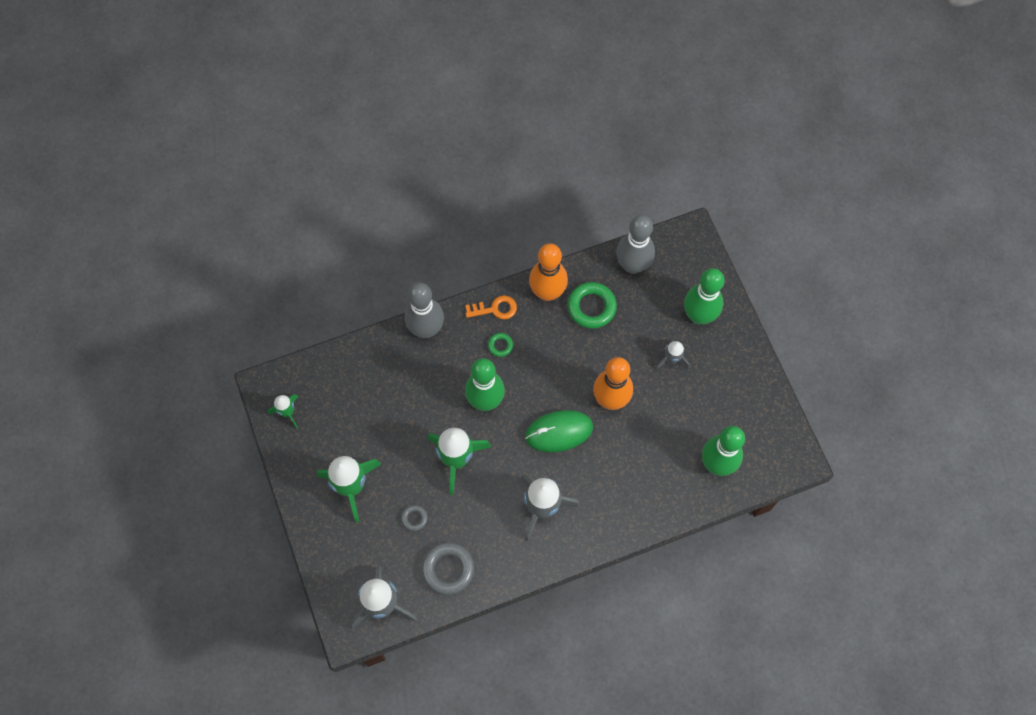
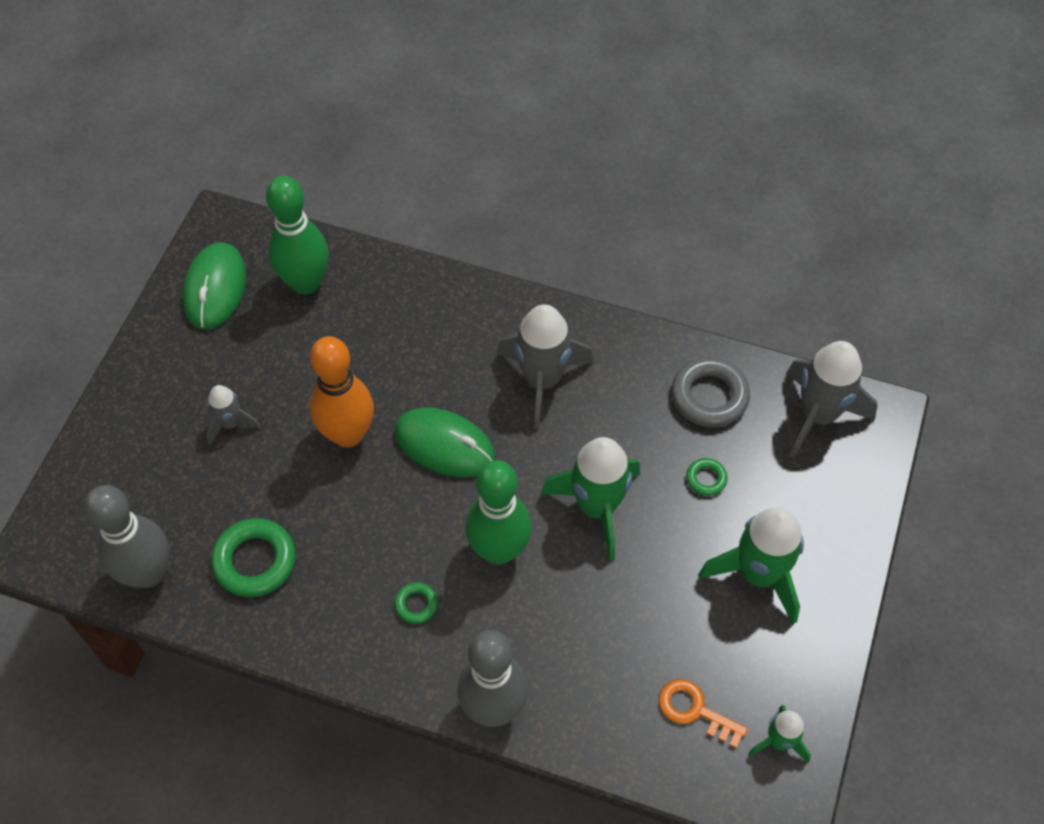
camera: 140 degrees left, 10 degrees down
(414, 518) = (706, 479): grey ring -> green ring
(495, 309) = (377, 660): orange key -> orange key (694, 710)
(547, 292) = (289, 626): orange bowling pin -> none
(699, 315) = (143, 447): green bowling pin -> none
(758, 422) = (215, 288): none -> green mouse

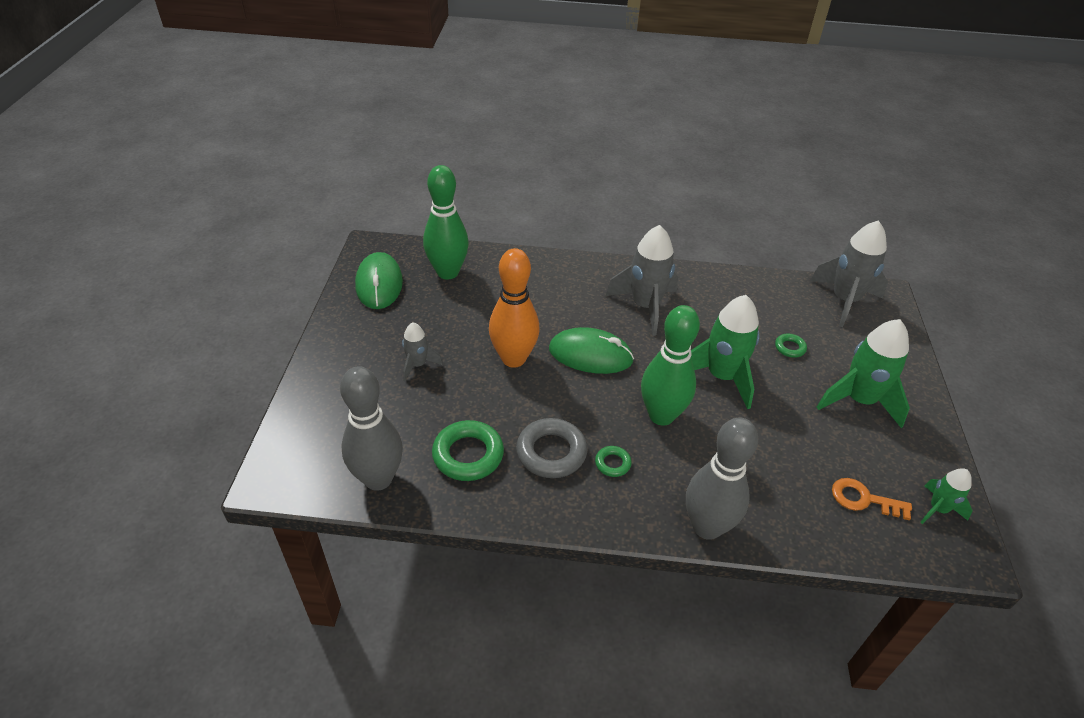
camera: 15 degrees left, 15 degrees down
(709, 396) = (766, 300): grey ring -> grey ring (551, 452)

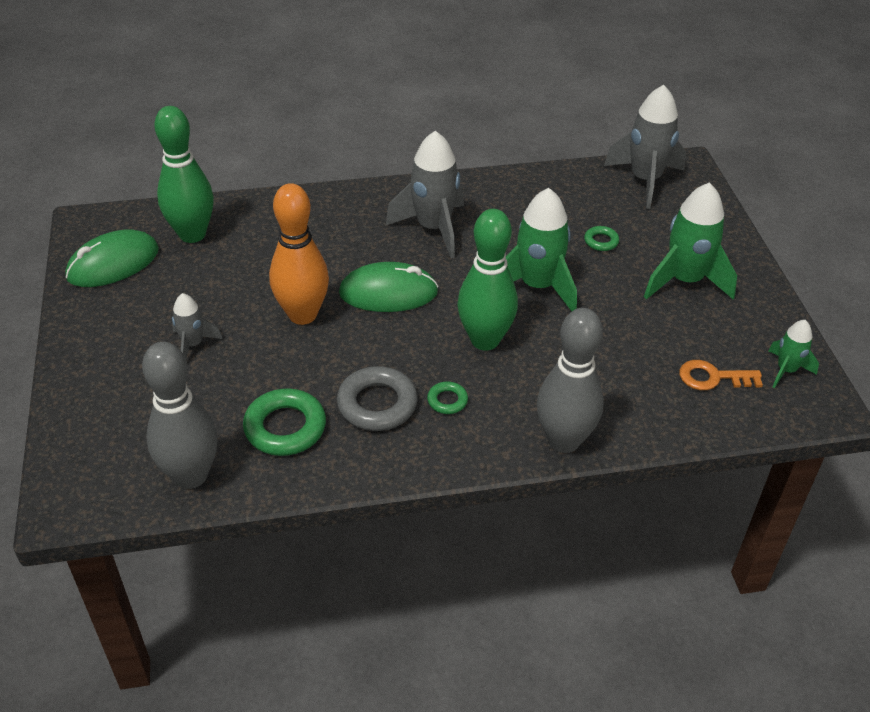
camera: 15 degrees left, 0 degrees up
(379, 284) = (113, 263): green mouse -> green mouse turned 75 degrees clockwise

